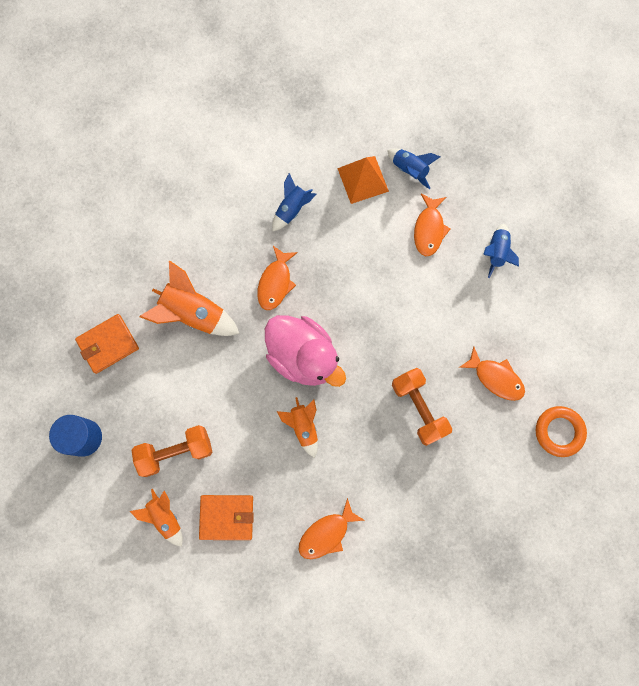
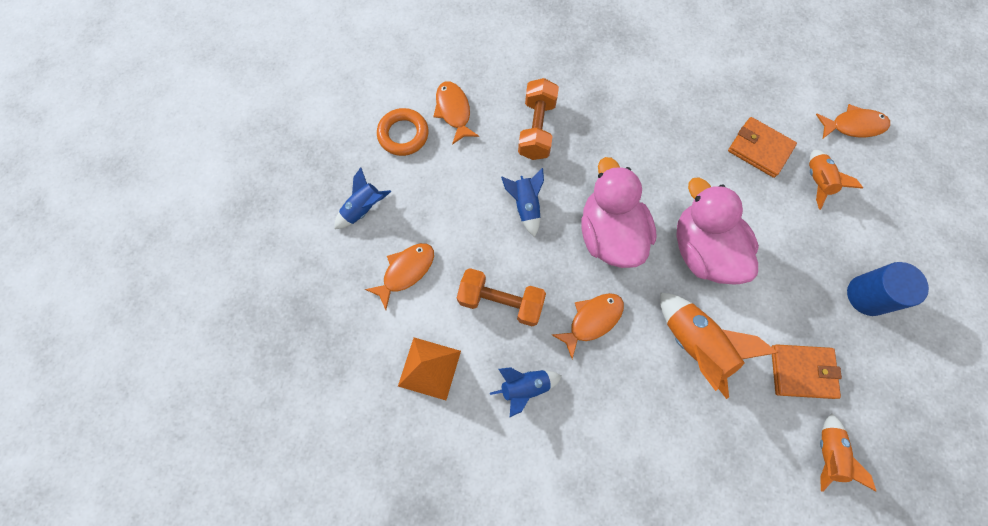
camera: 145 degrees left, 5 degrees down
(175, 452) = (780, 227): orange dumbbell -> orange dumbbell (501, 301)
(226, 391) = (702, 250): none -> pink duck
(303, 427) = (648, 176): orange rocket -> orange rocket (826, 453)
(326, 534) = (680, 88): orange fish -> orange fish (853, 126)
(410, 170) = (375, 345): blue rocket -> blue rocket (525, 206)
(559, 432) = (438, 45): orange ring -> orange ring (403, 134)

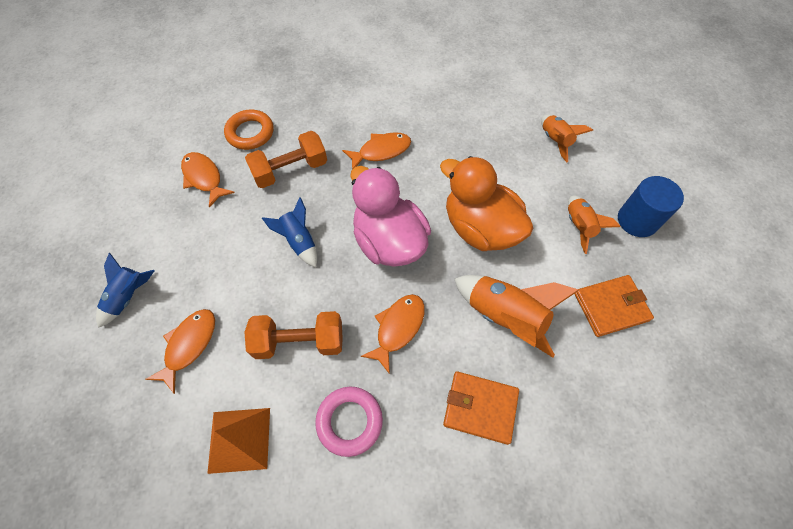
camera: 20 degrees left, 10 degrees down
(403, 134) = (156, 213): orange ring -> orange ring (250, 133)
(525, 387) = (349, 421): blue rocket -> pink ring
(536, 129) = (290, 170): orange dumbbell -> orange dumbbell turned 75 degrees clockwise
(702, 250) = (480, 228): pink duck -> orange duck
(759, 149) = (497, 129): orange wallet -> orange wallet (480, 408)
(826, 453) = (665, 376): orange rocket -> orange rocket (579, 226)
(853, 126) = (566, 90): orange fish -> orange fish (381, 151)

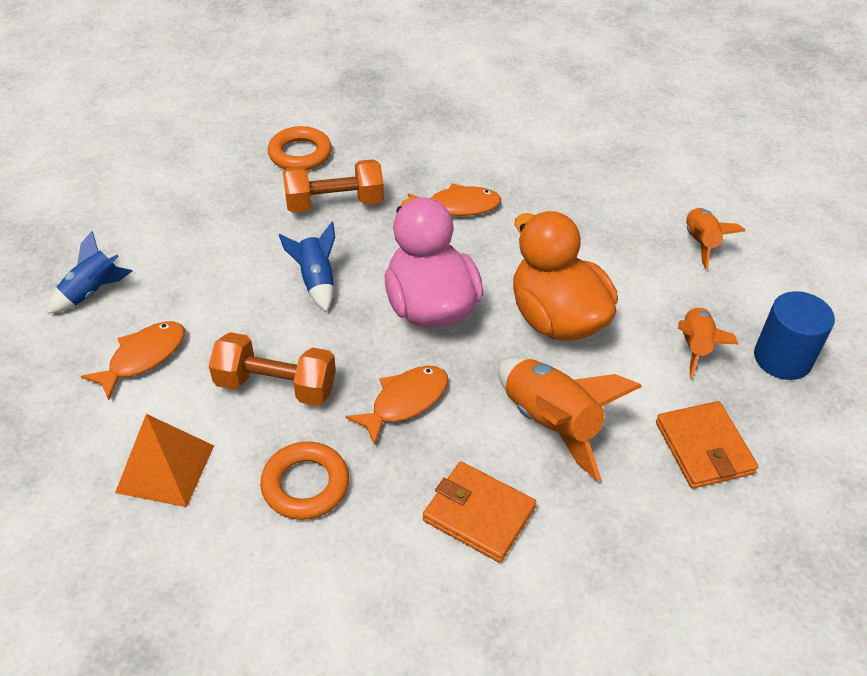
camera: 15 degrees right, 15 degrees down
(204, 178) = (226, 190): orange fish -> none
(349, 421) = (305, 485): pink ring -> orange ring
(611, 307) = (704, 447): orange wallet -> orange wallet turned 75 degrees clockwise

